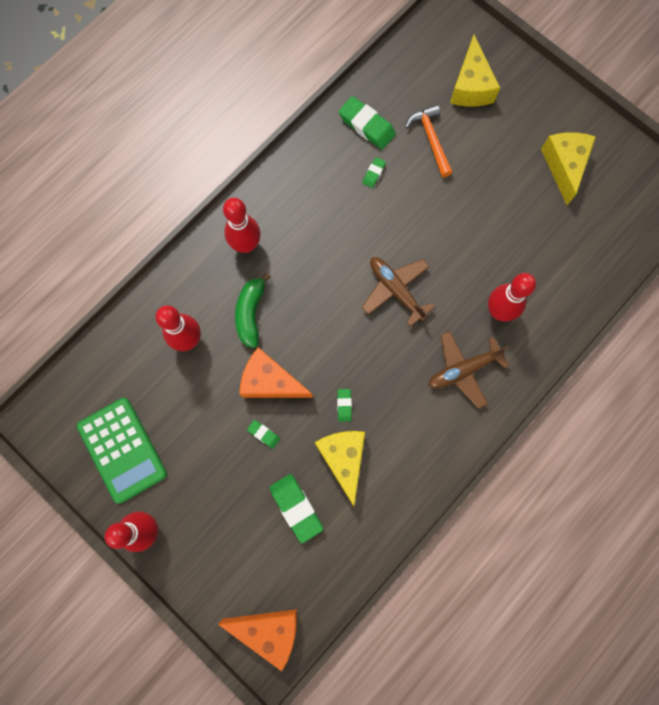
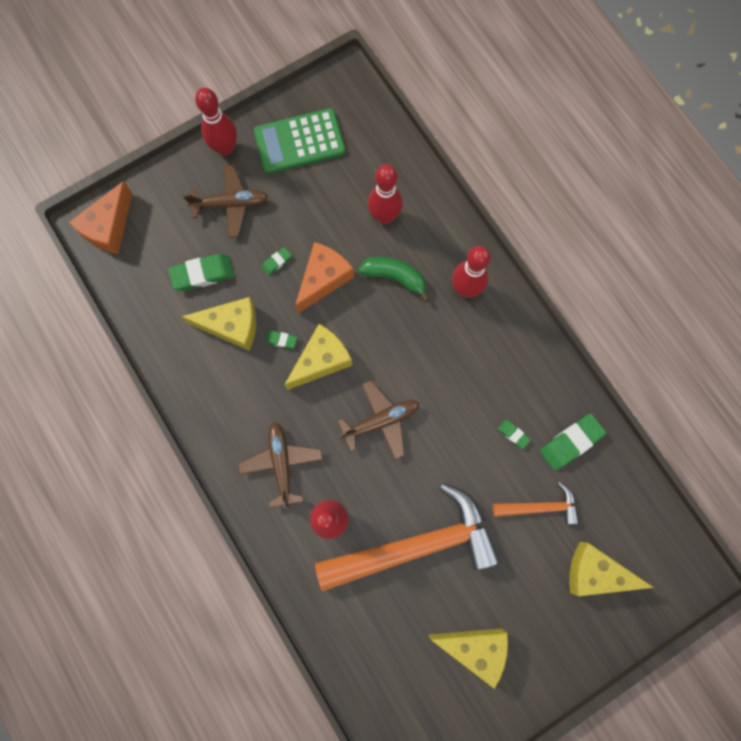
camera: 105 degrees right, 0 degrees up
(211, 502) = (231, 204): none -> brown plane
(354, 361) = (321, 360): none -> yellow cheese
(497, 232) = (416, 545): none -> orange hammer

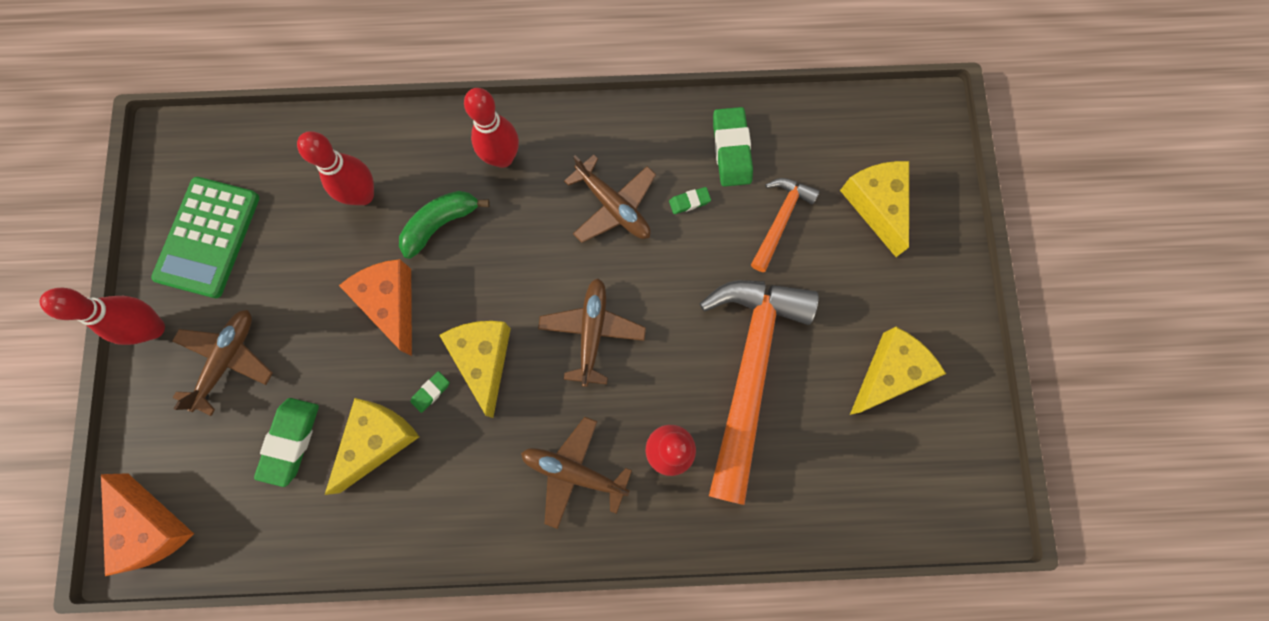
camera: 60 degrees left, 0 degrees up
(277, 262) = (335, 345): green eraser -> none
(477, 384) = (613, 206): none -> brown plane
(595, 572) = (876, 205): yellow cheese -> yellow cheese turned 120 degrees clockwise

